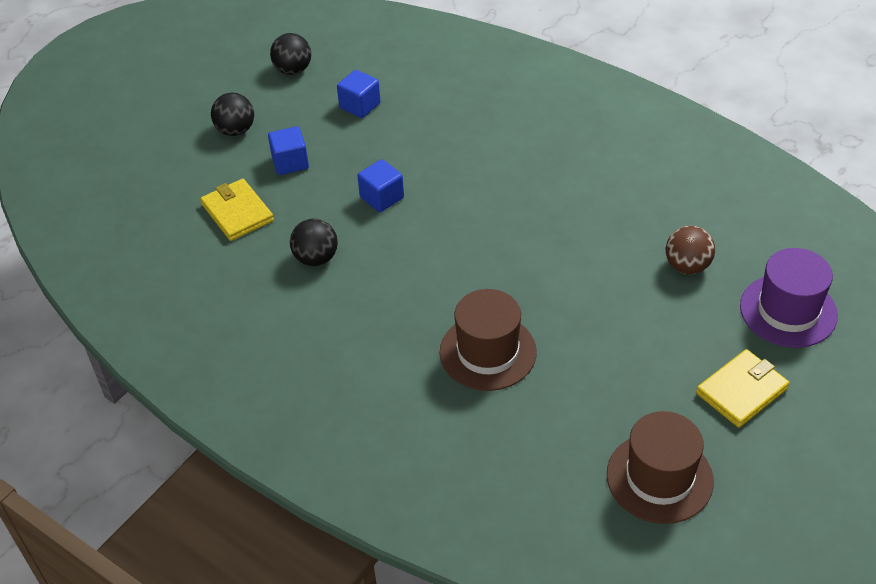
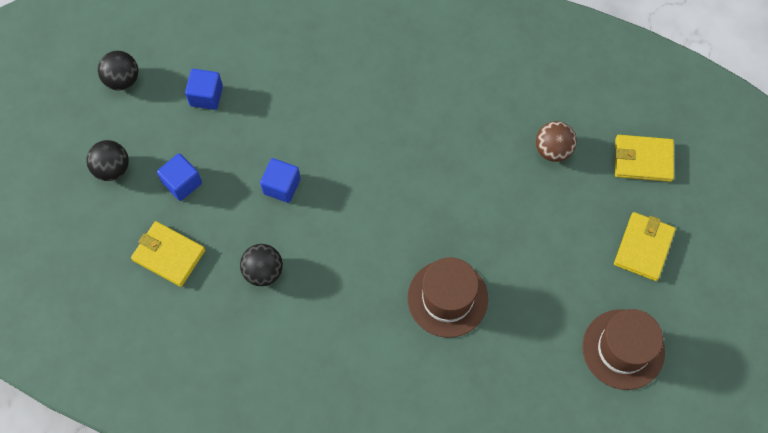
camera: 30 degrees left, 20 degrees up
(788, 311) = (643, 159): purple hat -> yellow wallet

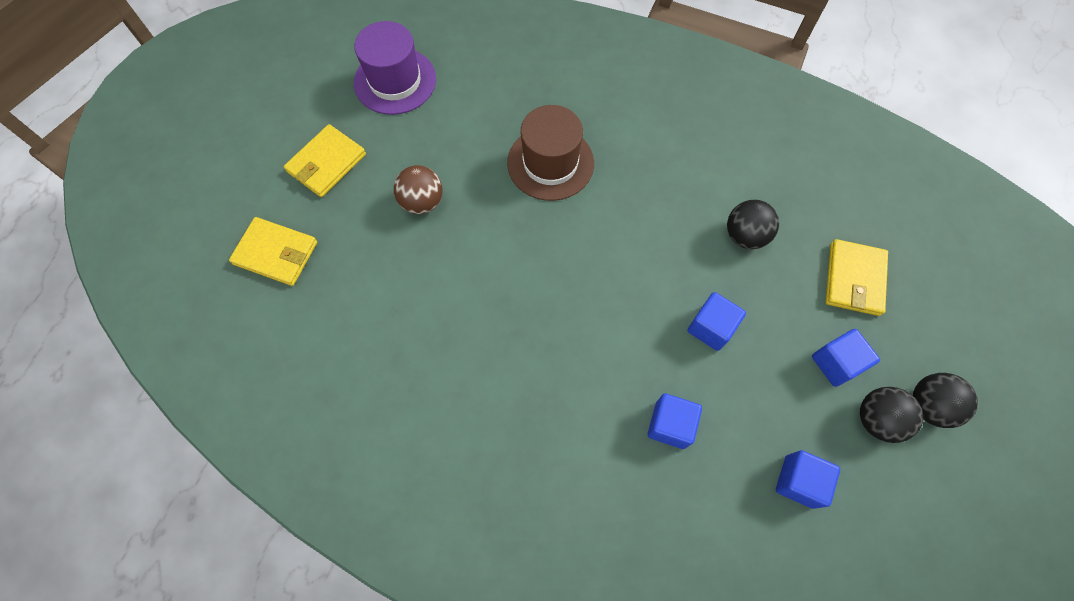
camera: 165 degrees left, 0 degrees up
(122, 80) = (921, 541): black ball -> black ball (876, 419)
(169, 255) = (854, 279): yellow wallet -> yellow wallet turned 60 degrees clockwise
(301, 110) = (670, 425): none -> blue cube
(553, 150) = (372, 291): brown ball -> brown ball (422, 202)
(623, 349) = (395, 81): brown hat -> purple hat

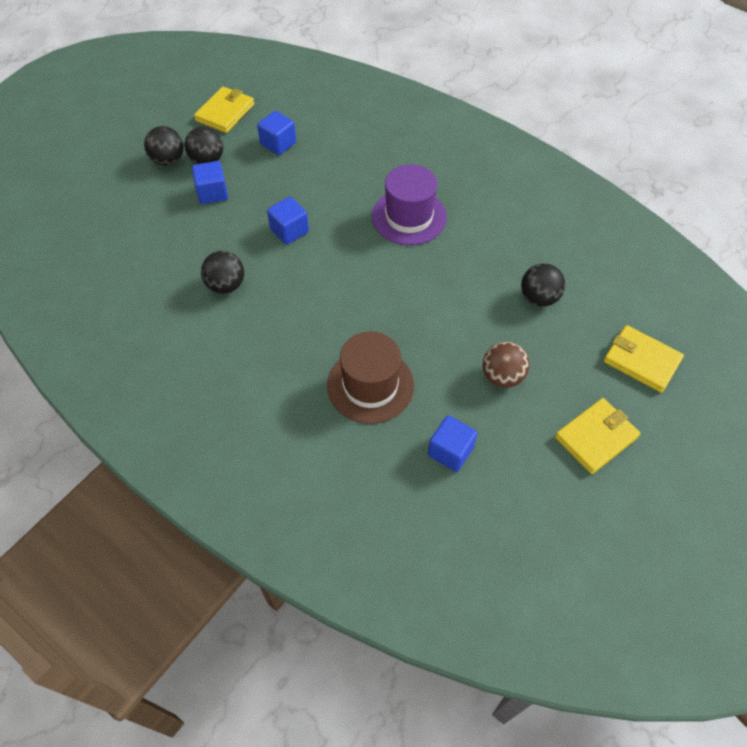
camera: 165 degrees left, 10 degrees down
(391, 305) = (538, 298): none -> black ball
(395, 81) = (516, 520): purple hat -> purple hat (409, 217)
(670, 425) = (347, 185): blue cube -> blue cube (450, 451)
(854, 279) = (161, 237): yellow wallet -> yellow wallet (225, 112)

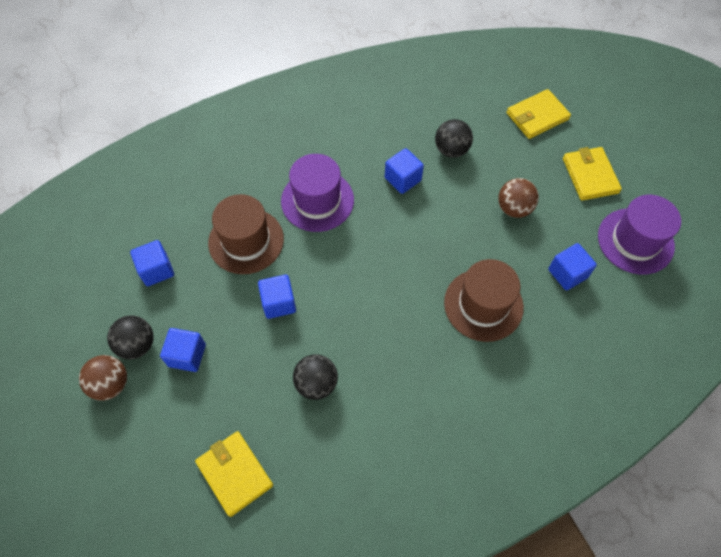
camera: 65 degrees left, 5 degrees up
(168, 160) = (110, 384): black ball -> brown ball
(225, 112) = (76, 303): yellow wallet -> yellow wallet (234, 473)
(337, 186) = (246, 241): none -> brown hat
(475, 271) = (403, 179): none -> blue cube
(535, 510) = (635, 241): none -> purple hat

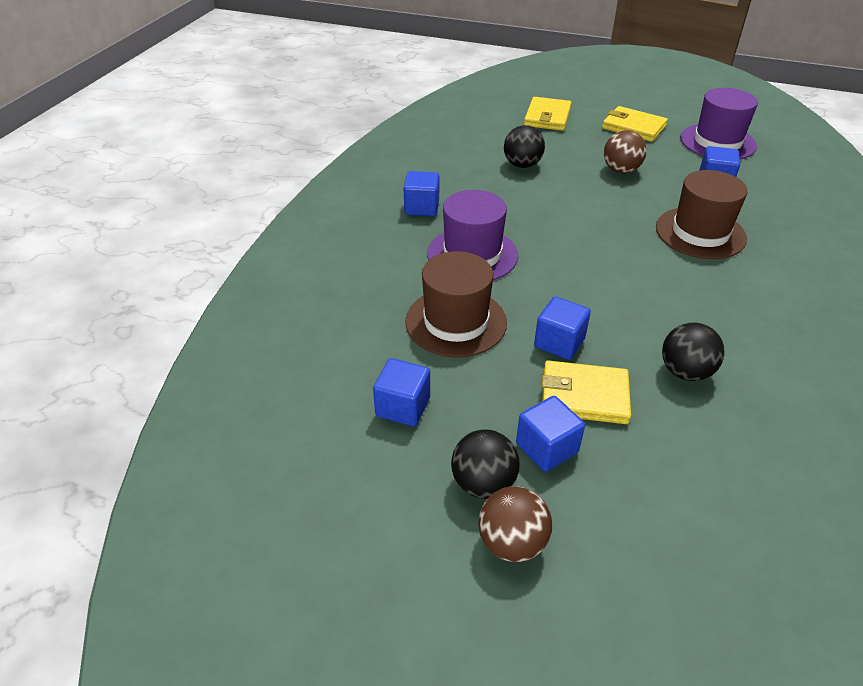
camera: 45 degrees left, 20 degrees down
(234, 473) = (746, 499): yellow wallet -> yellow wallet (584, 395)
(403, 179) = (517, 201): blue cube -> blue cube (422, 207)

